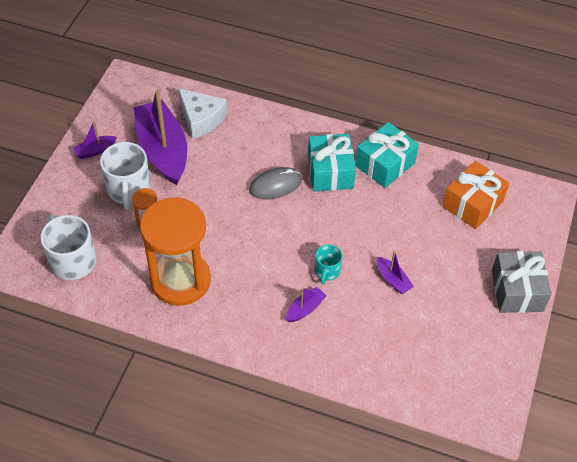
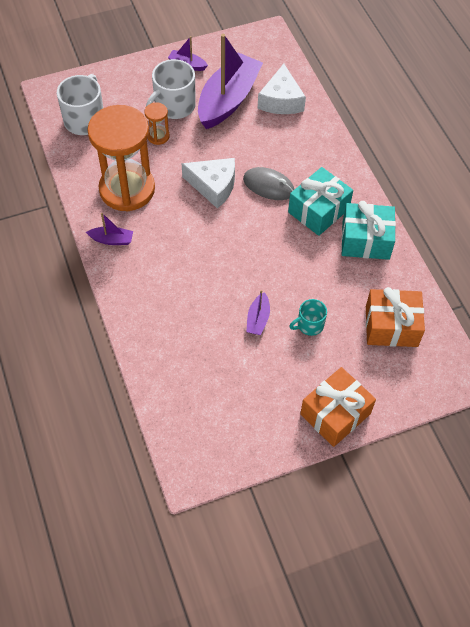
camera: 50 degrees right, 5 degrees up
(239, 220) = (213, 186): none -> white cheese
(305, 309) = (175, 280): purple boat -> purple boat (112, 240)
(327, 271) = (223, 271): turquoise mug -> turquoise mug (309, 325)
(517, 290) = (335, 414): grey gift -> orange gift

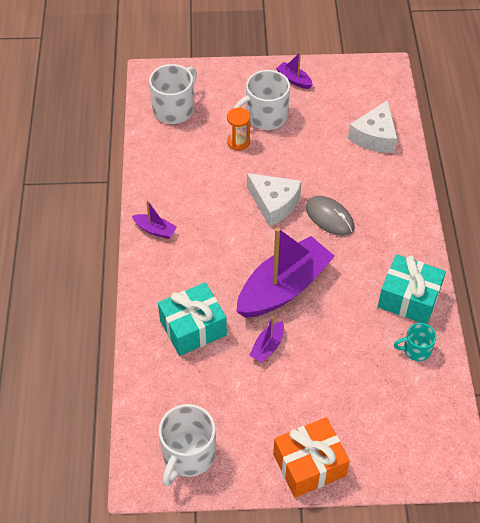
camera: 20 degrees right, 5 degrees down
(127, 189) = (188, 185): orange hourglass -> none
(224, 439) = (188, 455): none -> white mug
(228, 100) = (321, 123): purple boat -> purple boat (283, 288)
(309, 325) = (317, 367): turquoise mug -> turquoise mug (416, 350)
(318, 210) = (371, 255): turquoise gift -> turquoise gift (193, 328)
(391, 326) = (402, 393): orange gift -> none

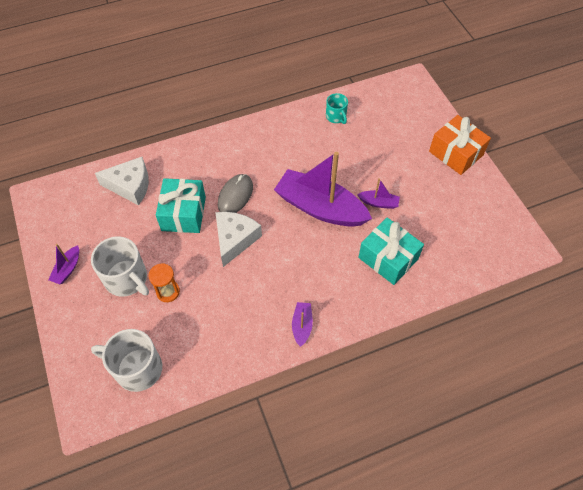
camera: 110 degrees left, 5 degrees up
(188, 455) = (492, 224): white mug -> none
(409, 298) = (294, 129): turquoise gift -> turquoise gift (183, 213)

